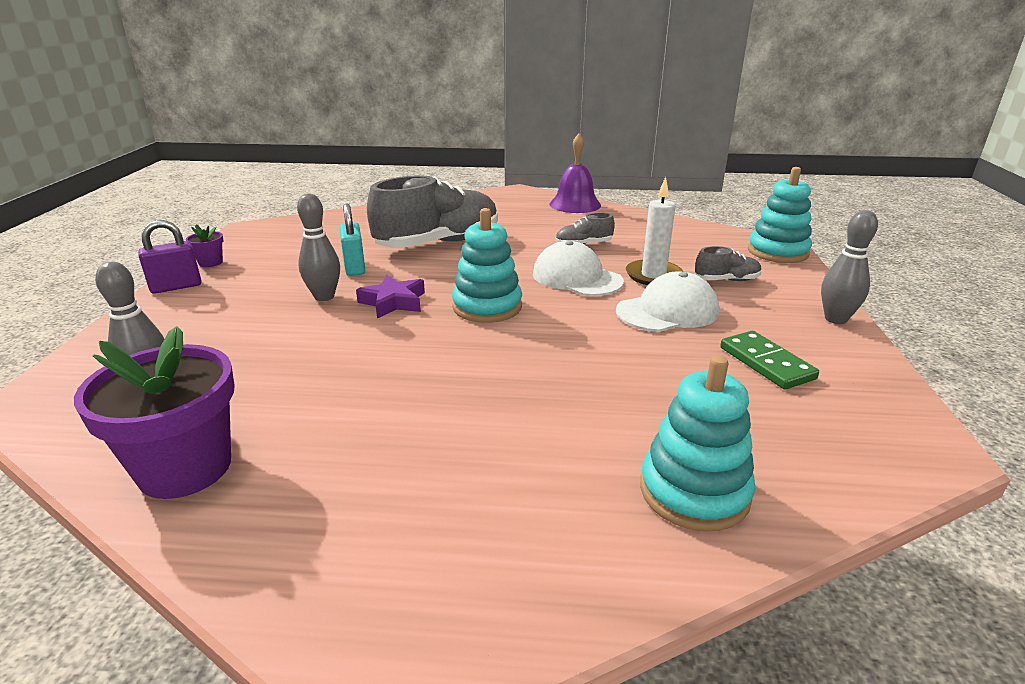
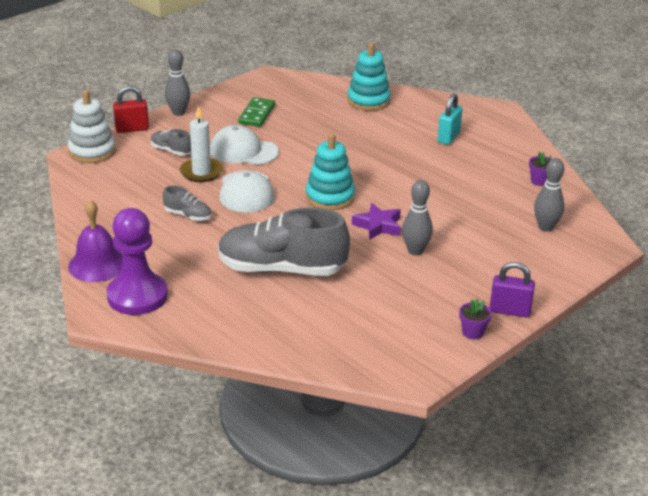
camera: 140 degrees left, 5 degrees up
(185, 468) = (539, 181): purple flower pot -> purple flower pot, size x0.44
(354, 267) = (371, 271): turquoise padlock -> turquoise padlock (448, 137)
(514, 202) = (137, 296): none -> purple pawn
(777, 252) = (92, 151): turquoise stacking toy -> white stacking toy
(813, 282) = (132, 129): none -> red padlock

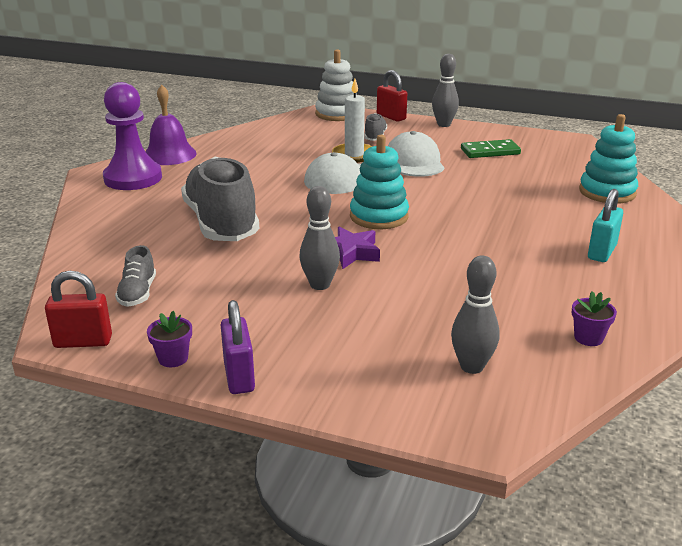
camera: 65 degrees right, 5 degrees down
(188, 215) = (275, 167): grey shoe -> grey shoe (138, 293)
(426, 368) = (83, 342): none -> red padlock
(448, 137) = (602, 252): turquoise padlock -> turquoise padlock turned 60 degrees counterclockwise

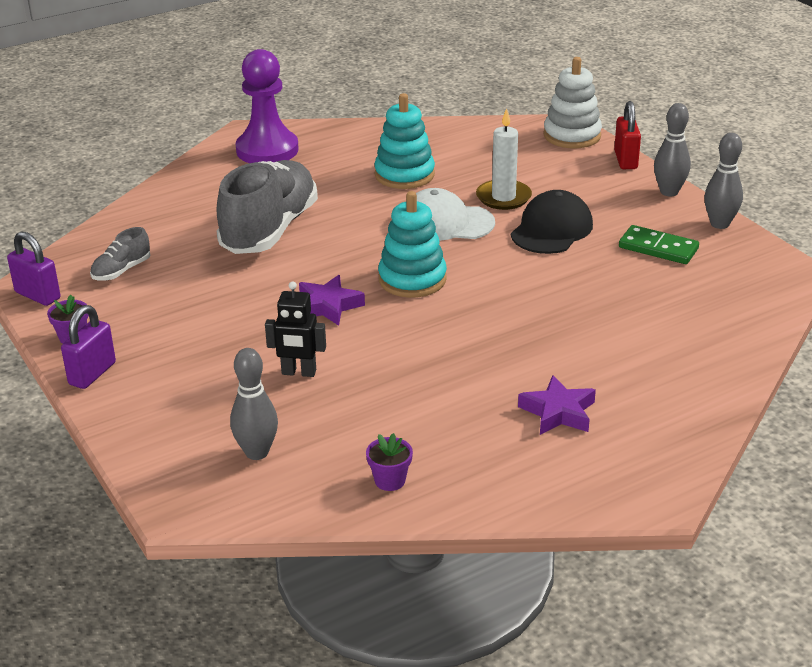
camera: 40 degrees right, 5 degrees up
(83, 342) = (37, 295): red padlock -> purple padlock
(169, 155) = (333, 133): purple bell -> none
(320, 285) = (257, 325): grey bowling pin -> grey bowling pin (719, 224)
(375, 137) = (563, 182): grey shoe -> none
(405, 301) = (298, 372): none -> black robot
(414, 162) = (551, 229): white cap -> black cap
(602, 252) = (558, 412): turquoise padlock -> purple star
(607, 192) = (698, 351): turquoise stacking toy -> turquoise stacking toy (404, 175)

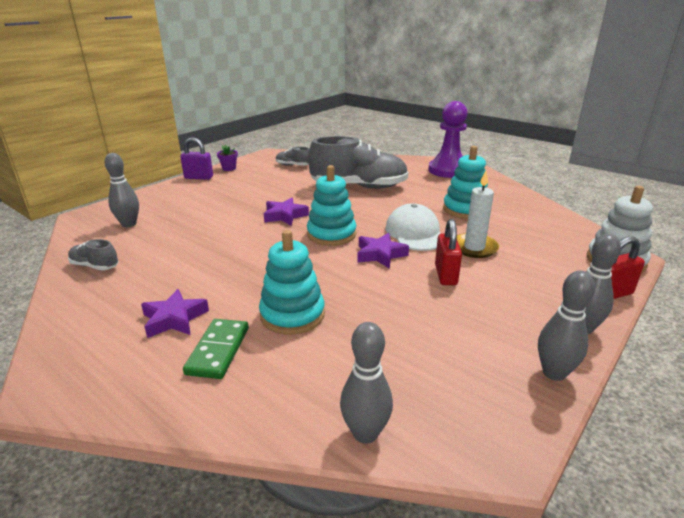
camera: 70 degrees right, 5 degrees down
(37, 295) = (262, 156): purple padlock -> none
(298, 372) = (210, 220): black robot -> none
(390, 480) = (95, 266): purple flower pot -> grey shoe
(485, 257) = (380, 254): none -> purple star
(551, 229) = (445, 275): black cap -> red padlock
(584, 334) = (292, 315): none -> turquoise stacking toy
(658, 248) = (465, 336): green domino -> green domino (218, 350)
(761, 323) = (365, 433): none -> grey bowling pin

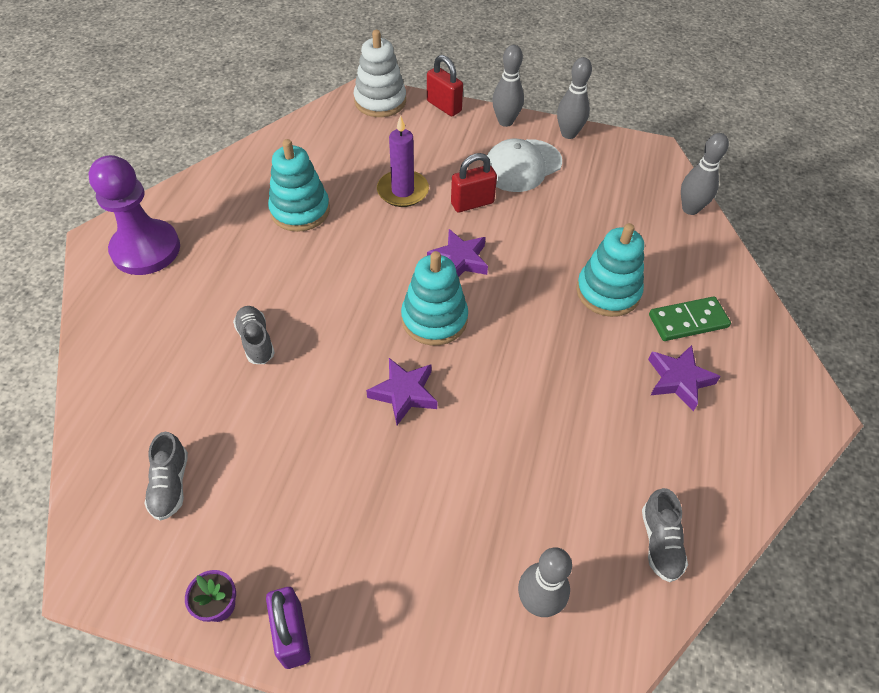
camera: 115 degrees left, 25 degrees up
(359, 187) = (256, 341): grey shoe -> grey shoe, size x0.44
(415, 233) = (390, 243): white cap -> white cap (522, 166)
(474, 248) = (402, 191): white candle -> purple candle

